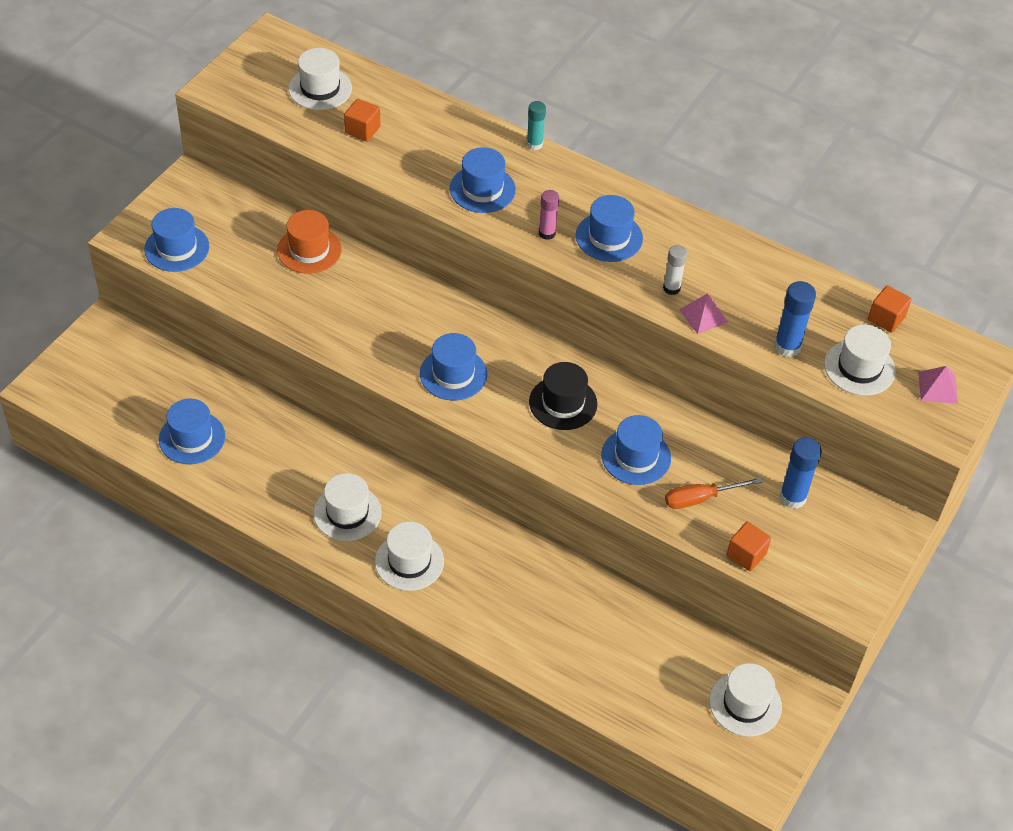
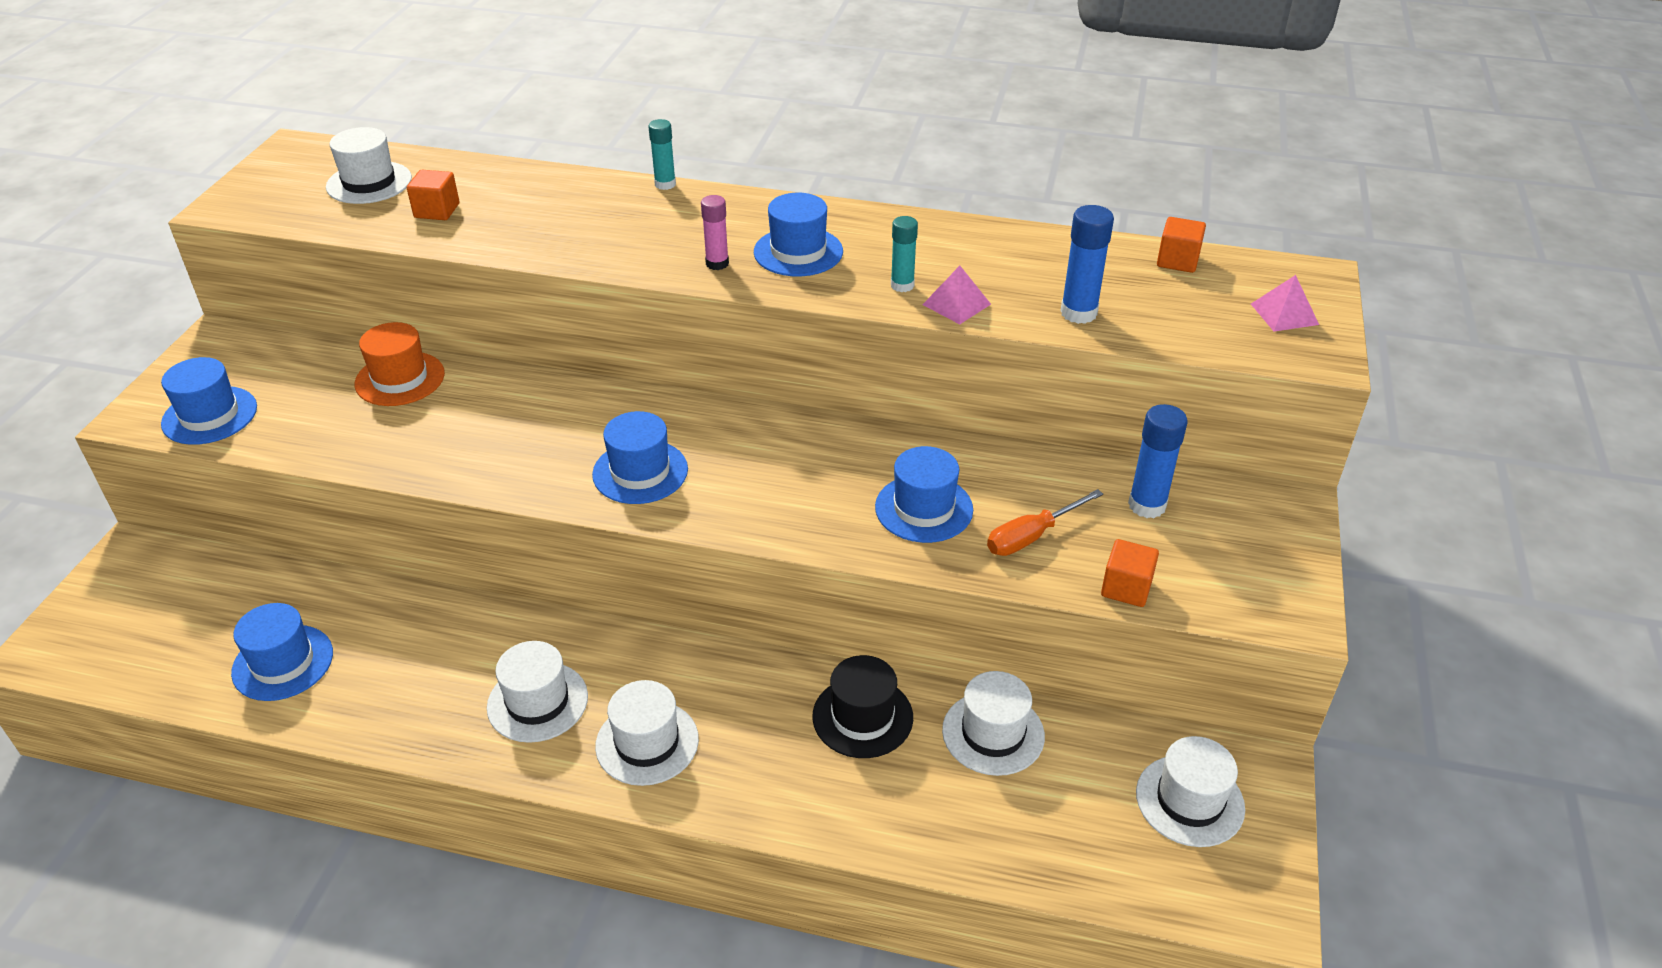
camera: 15 degrees left, 10 degrees down
(482, 189) = (615, 237): blue hat -> none
(563, 403) = (800, 470): black hat -> black hat (862, 717)
(671, 288) = (902, 285): white glue stick -> turquoise glue stick
(859, 368) = (1179, 315): white hat -> white hat (993, 733)

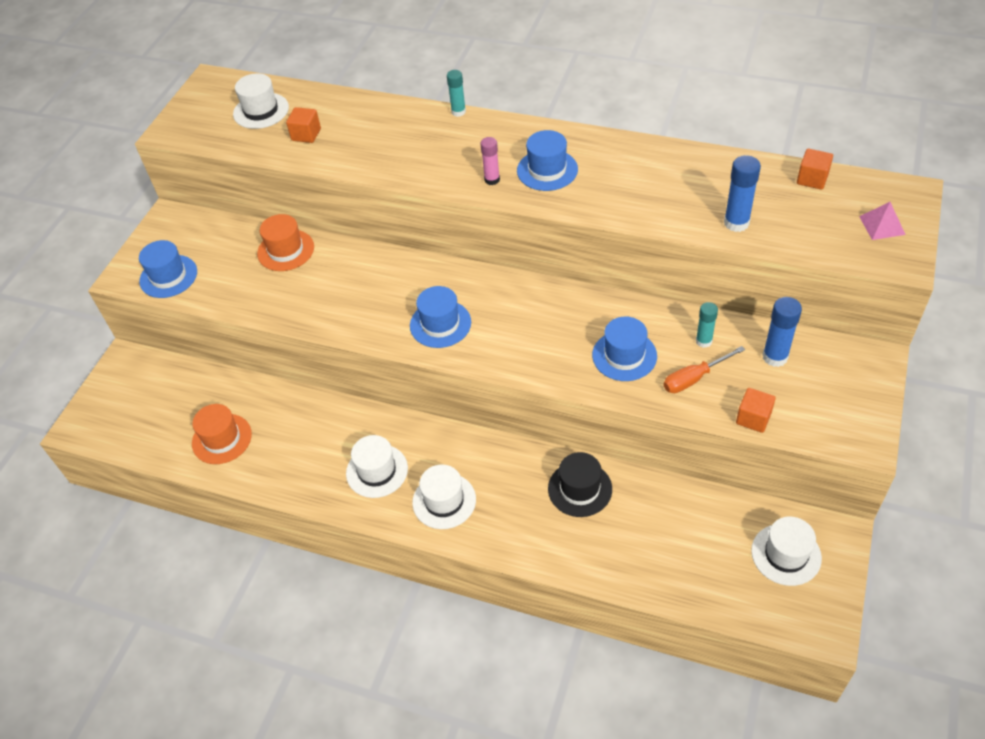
camera: 10 degrees right, 10 degrees up
(283, 663) = (222, 439): blue hat -> orange hat
(902, 285) = (616, 199): turquoise glue stick -> turquoise glue stick (703, 341)
(956, 304) = (652, 215): pink pyramid -> none
(993, 733) = (663, 503): white hat -> none

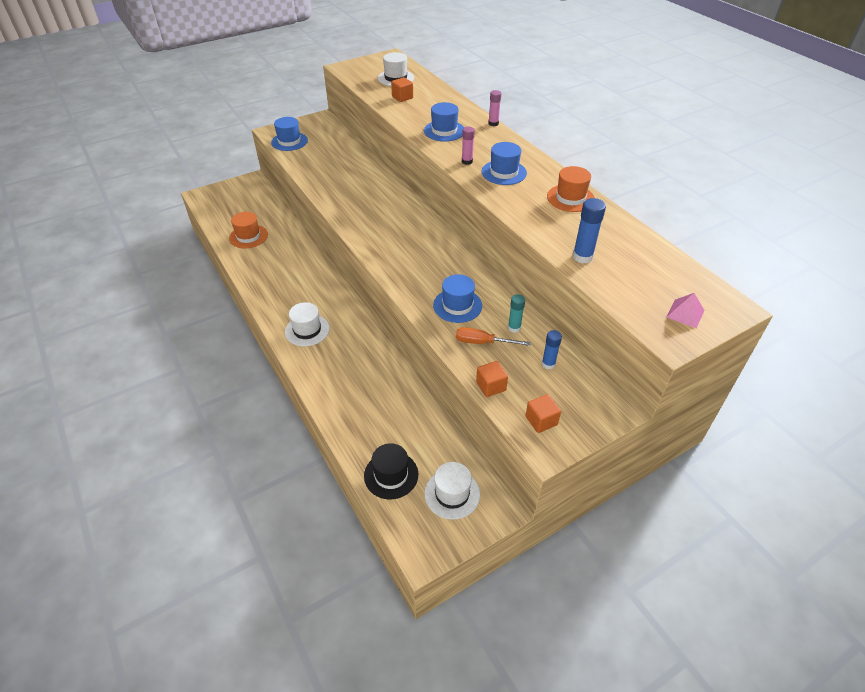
camera: 35 degrees right, 5 degrees down
(286, 250) = (353, 159): orange hat -> orange hat (570, 198)
(377, 471) = (294, 295): white hat -> none
(440, 324) = (381, 231): blue hat -> blue hat (444, 131)
(458, 112) = (493, 123): turquoise glue stick -> pink glue stick
(580, 489) = (379, 373): black hat -> black hat (391, 475)
(775, 357) = (548, 364): blue glue stick -> blue glue stick, size x0.67
(812, 179) = (669, 262): orange cube -> orange cube (541, 420)

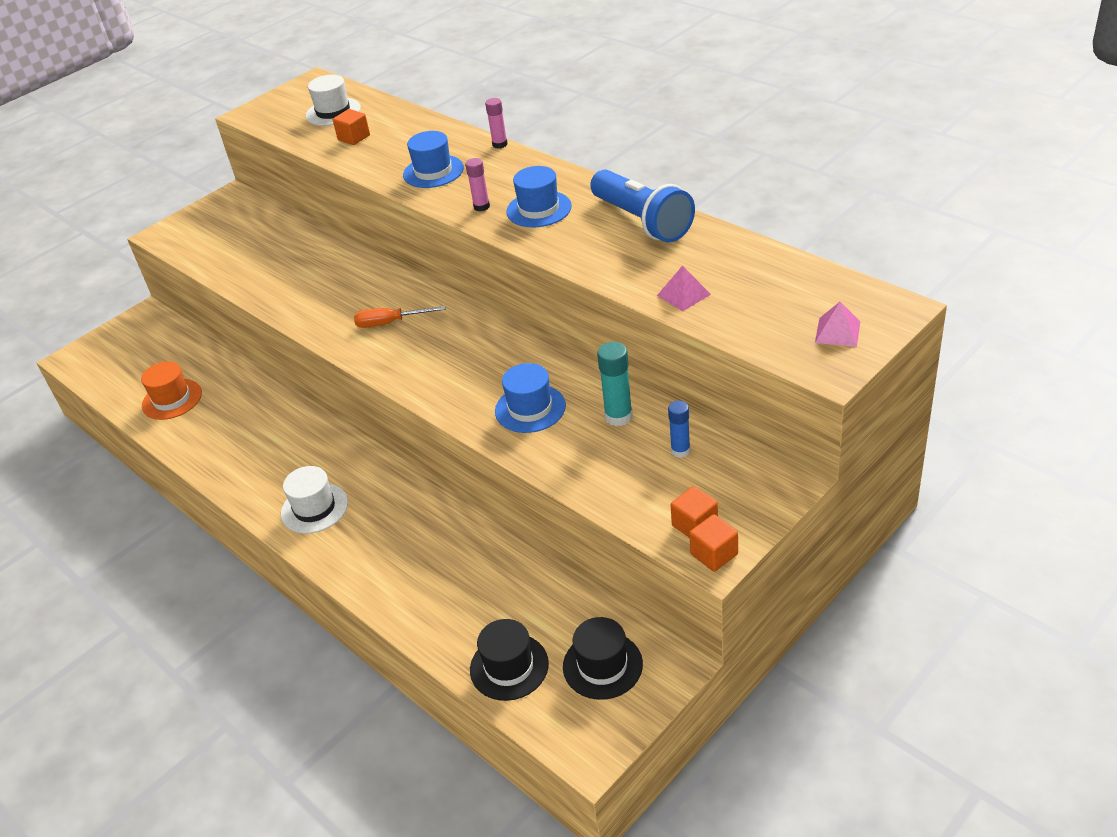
camera: 10 degrees left, 5 degrees down
(289, 141) = (194, 242): blue hat -> none
(452, 494) = (602, 665): white hat -> black hat
(482, 342) = (582, 447): orange screwdriver -> orange screwdriver (390, 323)
(491, 386) = (613, 501): orange cube -> orange cube (714, 554)
(514, 328) = (618, 416): turquoise glue stick -> turquoise glue stick, size x1.50
(570, 198) = (642, 221): orange hat -> blue flashlight
(582, 257) = (683, 295): blue glue stick -> pink pyramid

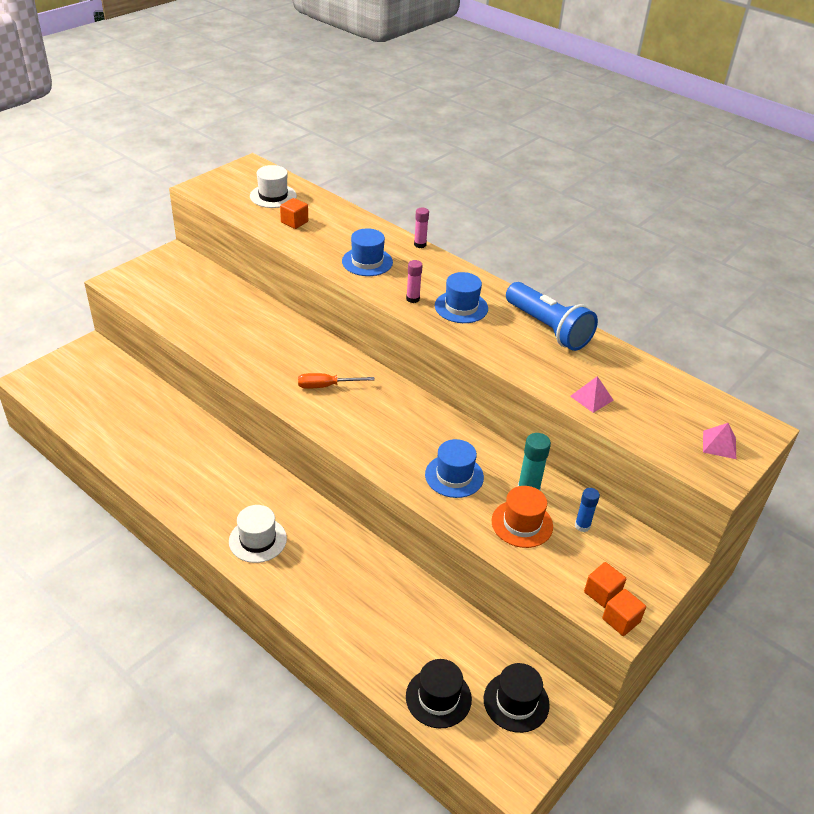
camera: 10 degrees left, 0 degrees up
(172, 399) = (122, 428): orange hat -> orange hat (522, 523)

